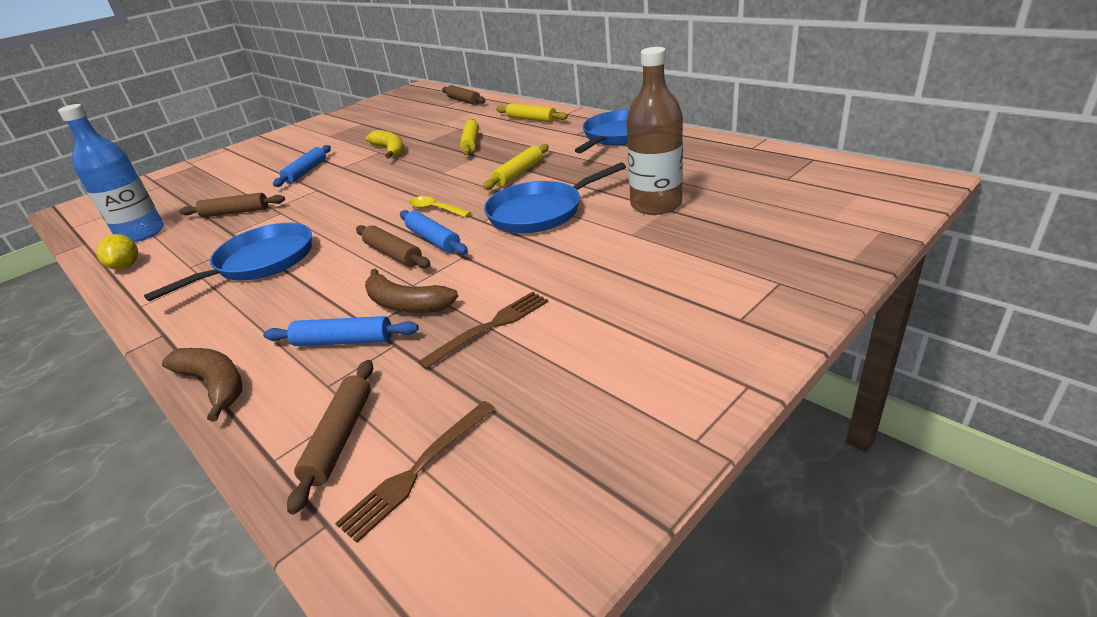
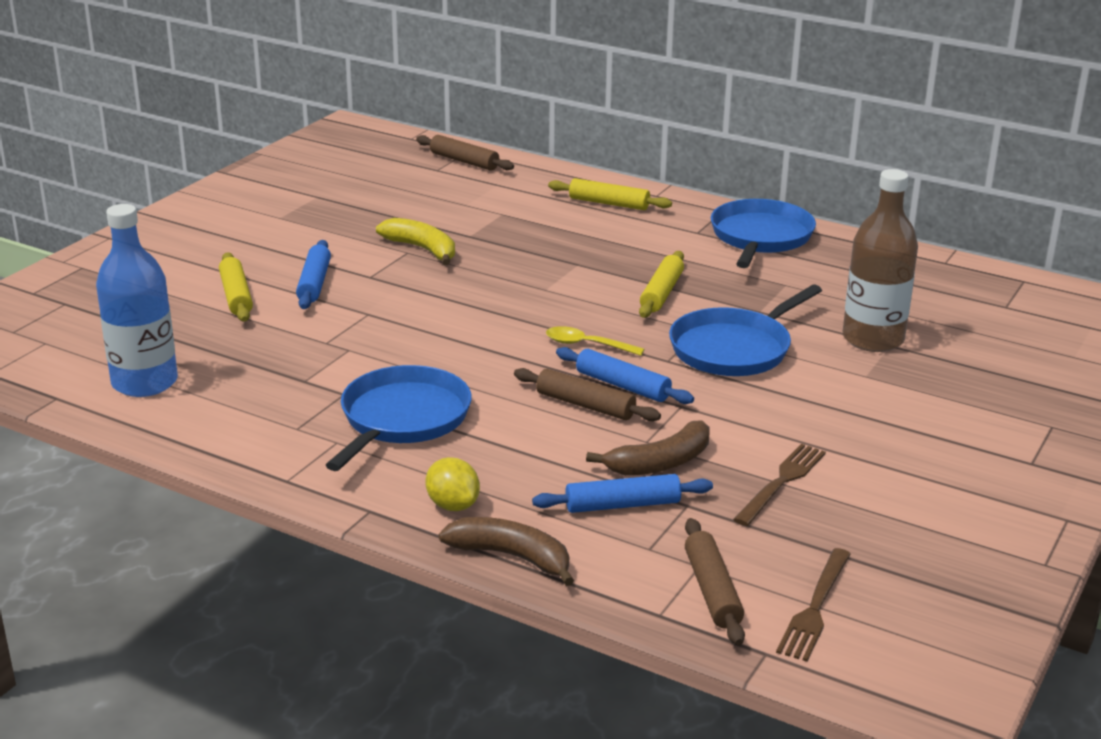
camera: 20 degrees left, 5 degrees down
(126, 266) = (188, 430): yellow lemon -> yellow lemon (453, 505)
(235, 212) = (270, 349): brown rolling pin -> none
(406, 304) = (660, 463): brown banana -> brown banana turned 45 degrees counterclockwise
(471, 143) = (546, 241): yellow rolling pin -> yellow rolling pin (236, 296)

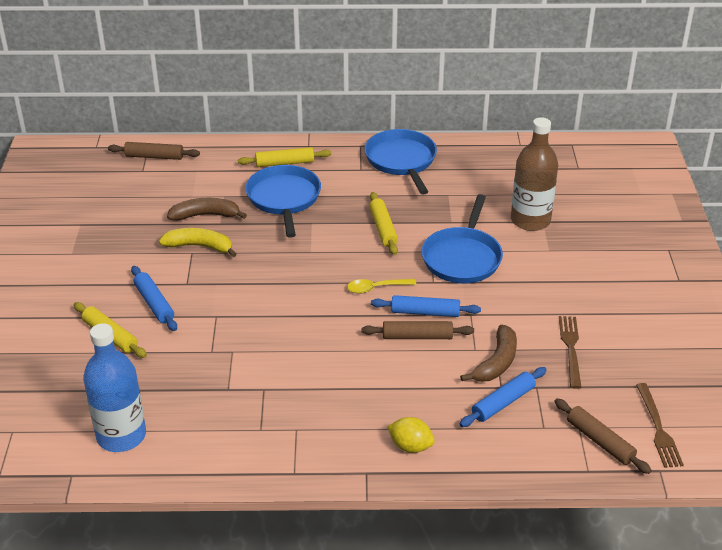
camera: 30 degrees left, 10 degrees up
(402, 419) = (319, 393): blue pan -> blue pan (284, 198)
(512, 557) = (477, 468): brown banana -> brown banana (205, 215)

